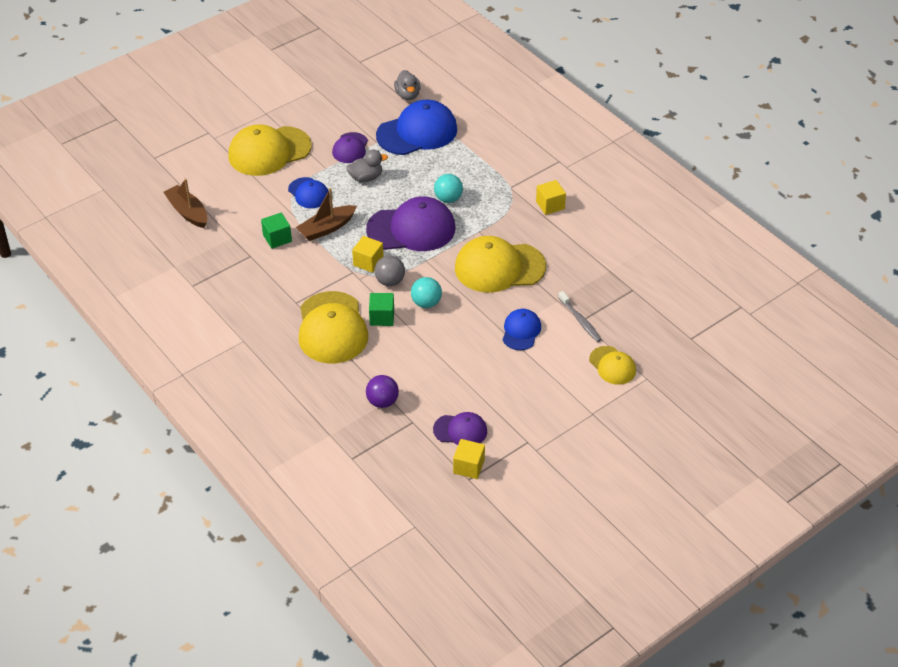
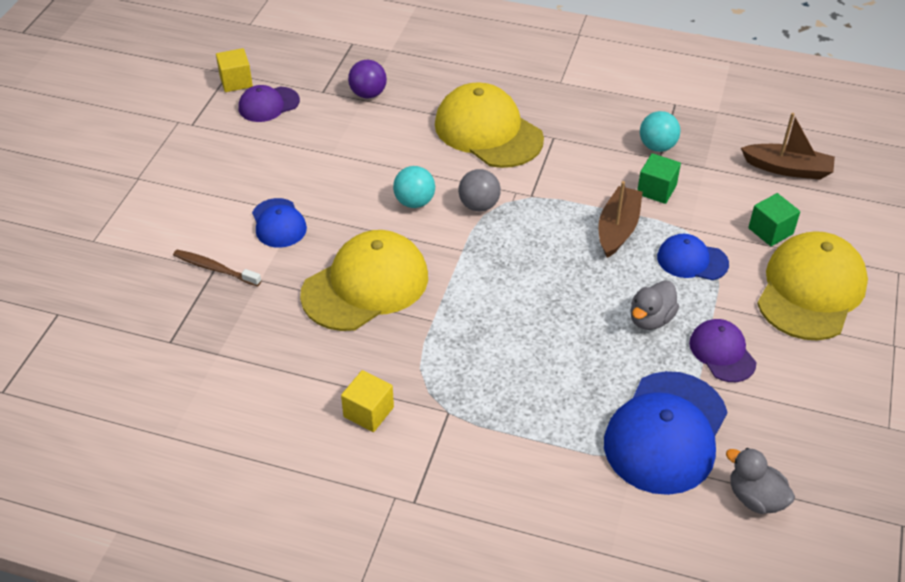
camera: 145 degrees right, 0 degrees up
(368, 262) = (526, 214): yellow cube -> none
(382, 317) = (448, 165): green cube -> green cube (770, 231)
(411, 229) = (519, 279): purple cap -> none
(448, 199) = (515, 346): turquoise ball -> turquoise ball (657, 146)
(580, 320) = (215, 269): grey toothbrush -> brown toothbrush
(612, 365) = (143, 236): yellow cap -> none

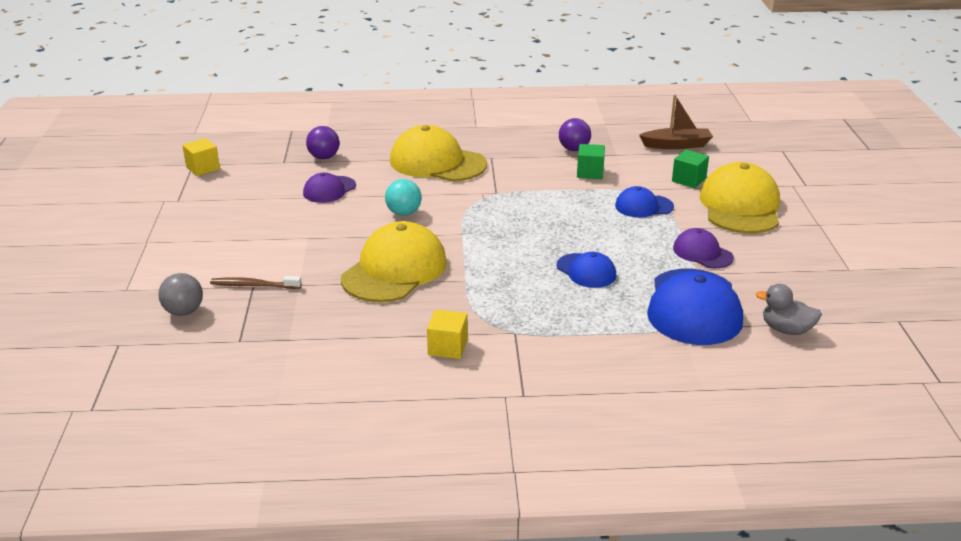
camera: 20 degrees left, 15 degrees down
(268, 104) = (241, 177): purple cap -> purple cap (329, 190)
(278, 223) = (294, 247): blue cap -> blue cap (586, 271)
(479, 205) = (458, 205): grey ball -> grey ball (184, 311)
(618, 229) = (576, 199): brown boat -> none
(650, 319) = (636, 245): grey duck -> none
(657, 146) = (574, 149): turquoise ball -> purple ball

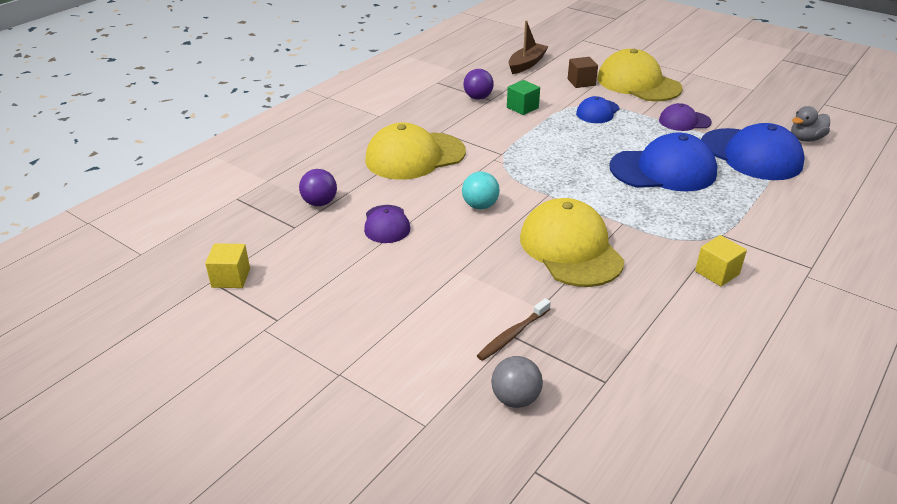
camera: 50 degrees left, 5 degrees up
(586, 271) = (663, 170): blue cap -> blue cap, size x1.86
(688, 180) = (581, 82): green cube -> brown cube

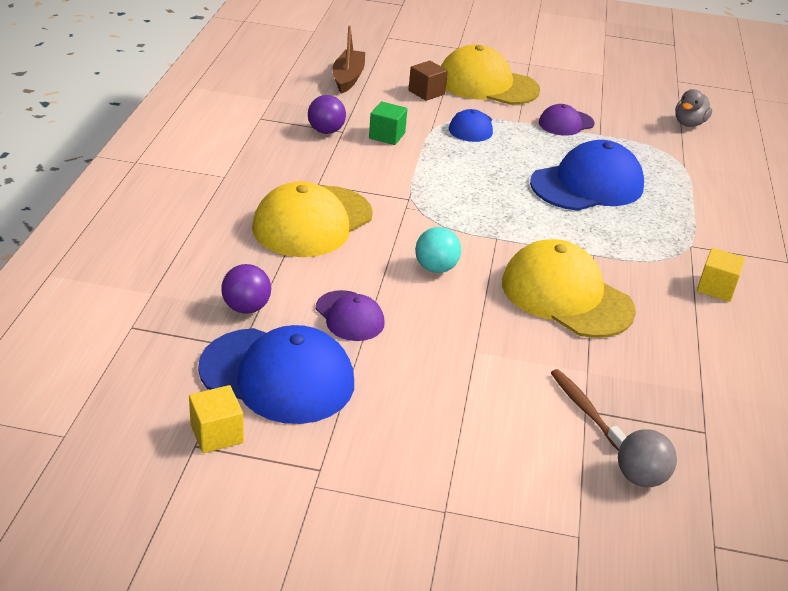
camera: 30 degrees left, 0 degrees up
(512, 335) = (585, 409): brown toothbrush -> brown toothbrush turned 135 degrees clockwise
(751, 155) = (654, 151): blue cap -> blue cap (277, 376)

